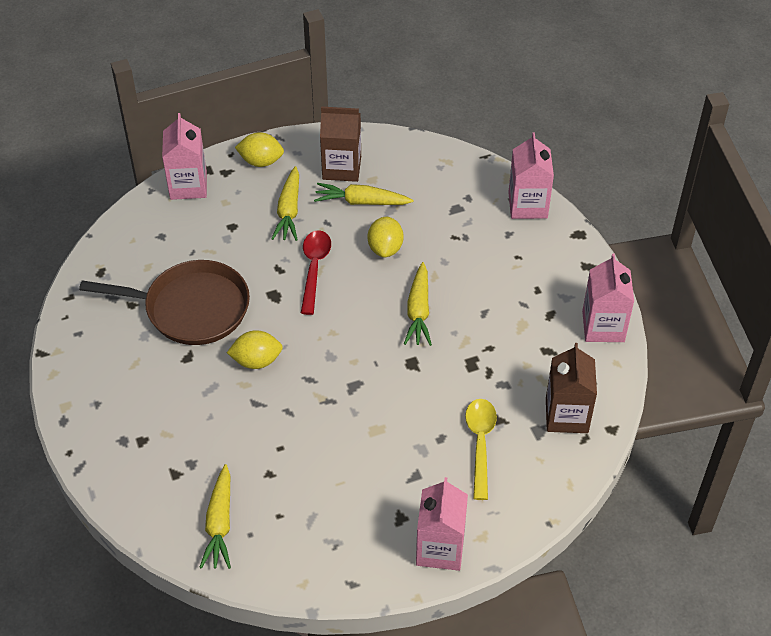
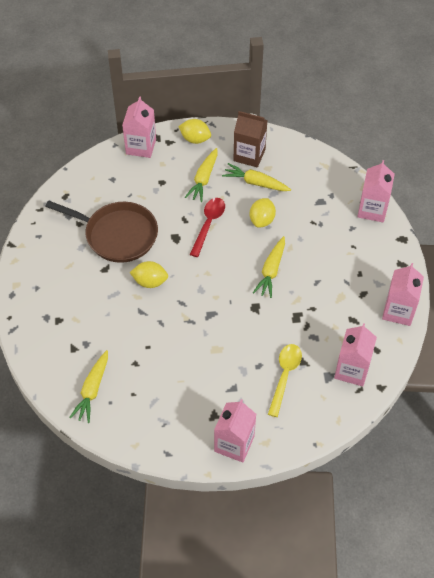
camera: 15 degrees right, 5 degrees up
(566, 415) = (352, 370): brown carton -> pink carton

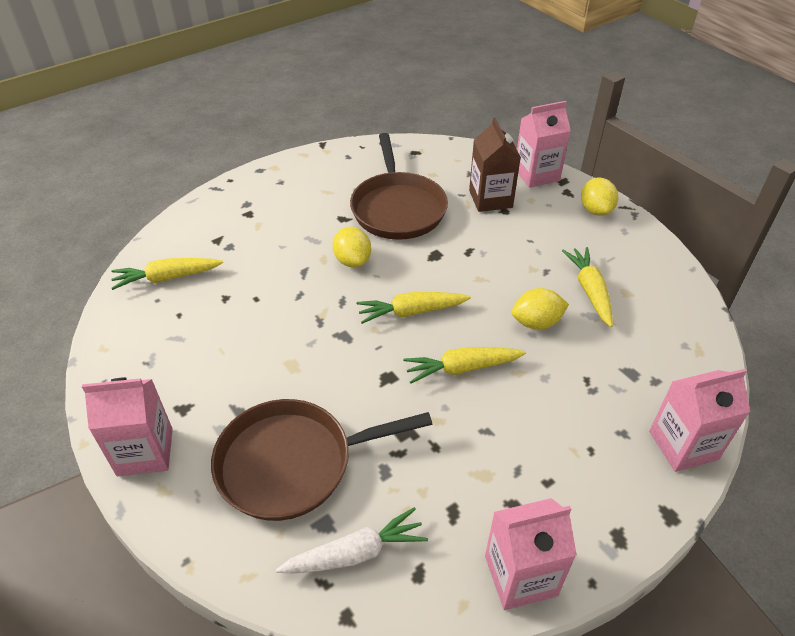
camera: 60 degrees right, 10 degrees down
(203, 179) = (545, 242): yellow carrot -> yellow carrot (411, 312)
(208, 224) = (481, 275): red spoon -> none
(249, 155) = (626, 266): brown carton -> brown carton (490, 199)
(284, 376) = (292, 463): yellow spoon -> brown pan
(352, 370) = (355, 553): pink carton -> white carrot

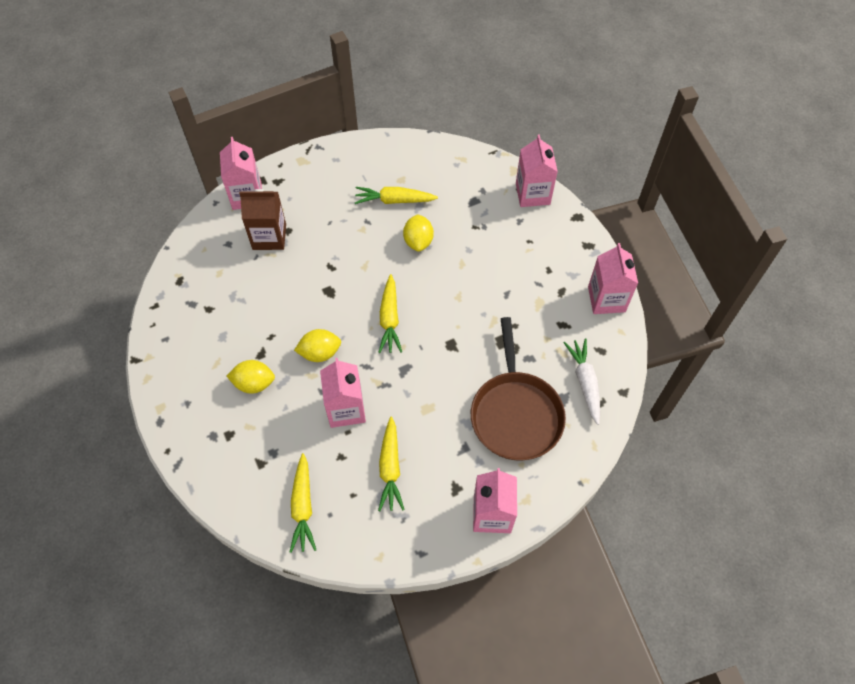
camera: 80 degrees left, 15 degrees up
(284, 292) = (346, 409): none -> pink carton
(398, 208) = (260, 308): brown pan -> none
(462, 368) = (452, 296): yellow carrot -> yellow carrot (390, 468)
(595, 210) = (306, 169): yellow lemon -> yellow lemon (254, 383)

